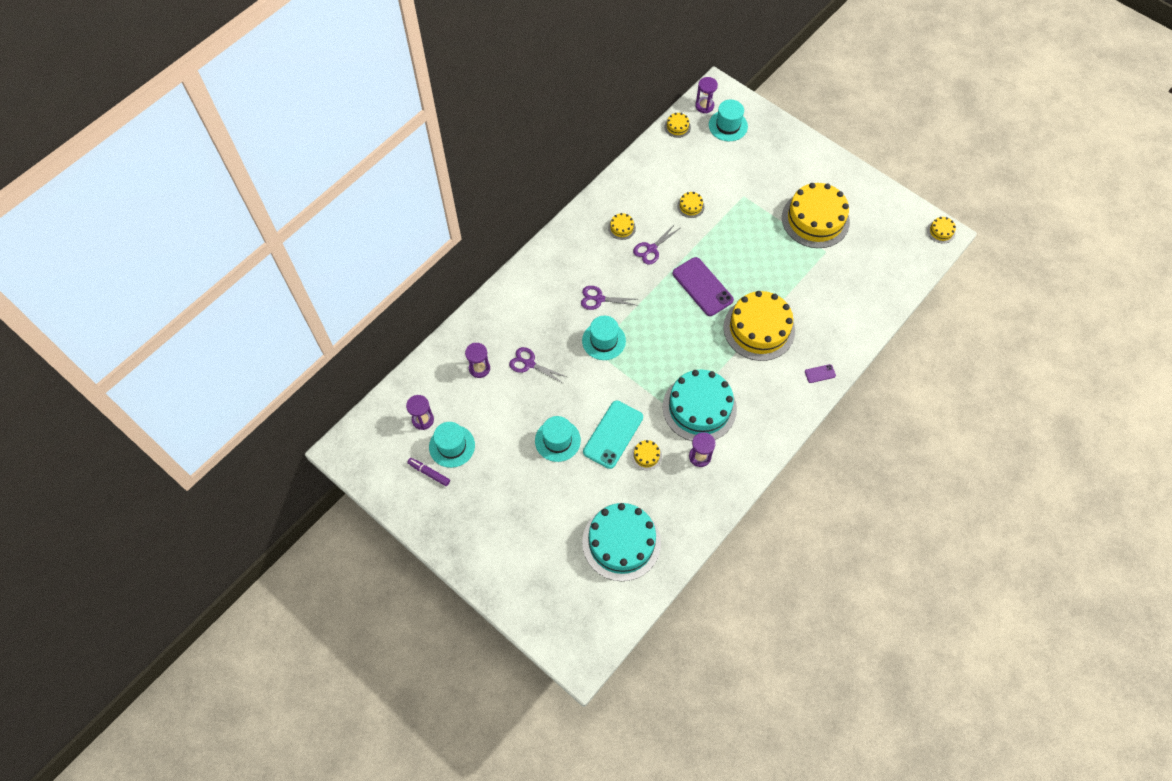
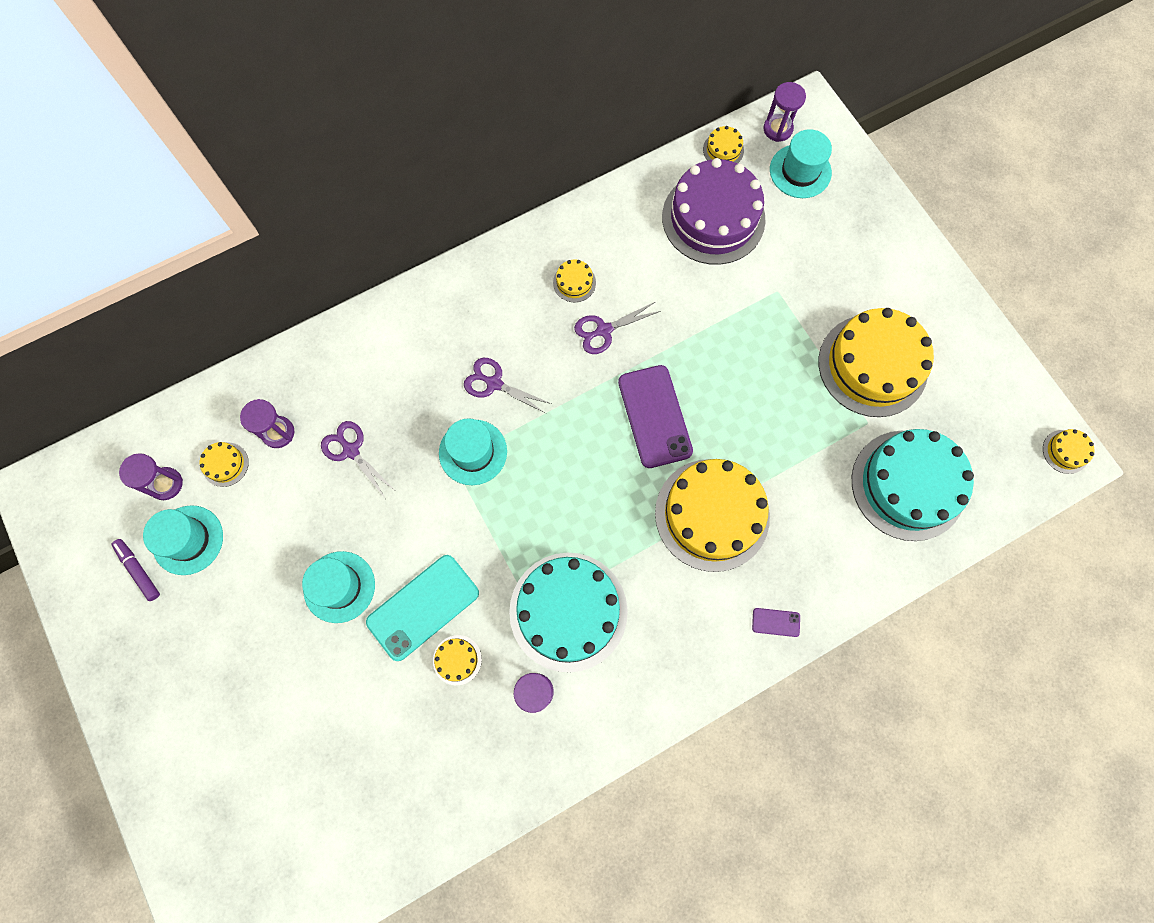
camera: 20 degrees right, 10 degrees up
(621, 542) = (361, 787): turquoise cake -> turquoise cake (908, 485)
(688, 167) = (713, 218): none -> purple cake
(690, 206) = (690, 282): yellow cake -> yellow cake (225, 464)

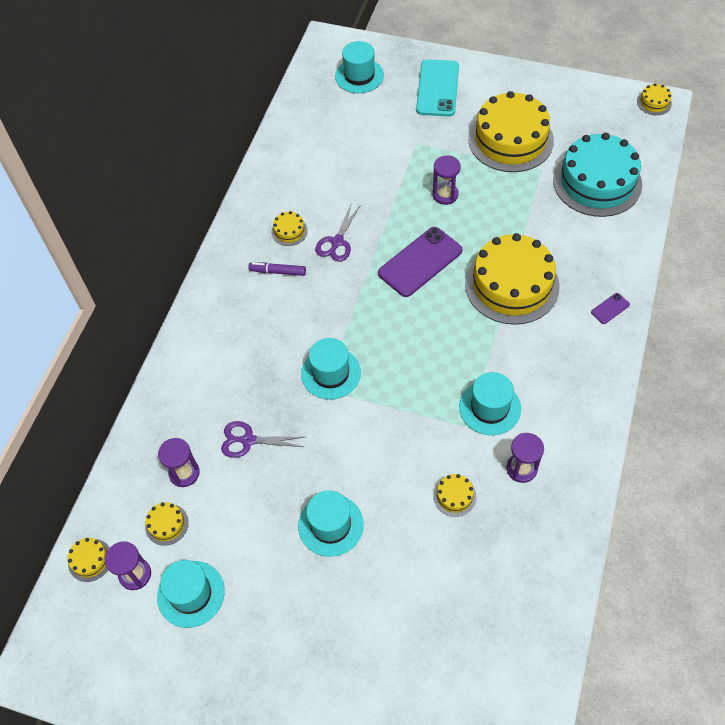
camera: 40 degrees left, 15 degrees down
(139, 570) = (174, 646): purple marker -> purple marker (277, 272)
(423, 607) = (399, 486): turquoise phone -> turquoise phone (437, 88)
(494, 383) = (301, 324): purple scissors -> none
(568, 611) = (490, 407): turquoise cake -> turquoise hat
(655, 416) = (420, 262): purple phone -> purple phone turned 75 degrees counterclockwise
(713, 218) = (336, 135): purple cake -> none
(723, 150) = (301, 97): yellow cake -> yellow cake (90, 560)
(777, 129) = (322, 64): purple hourglass -> purple hourglass (445, 195)

